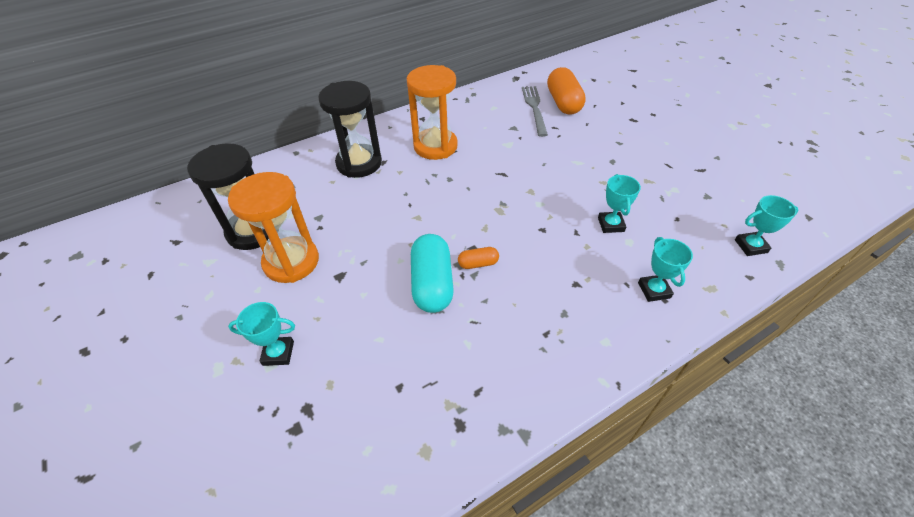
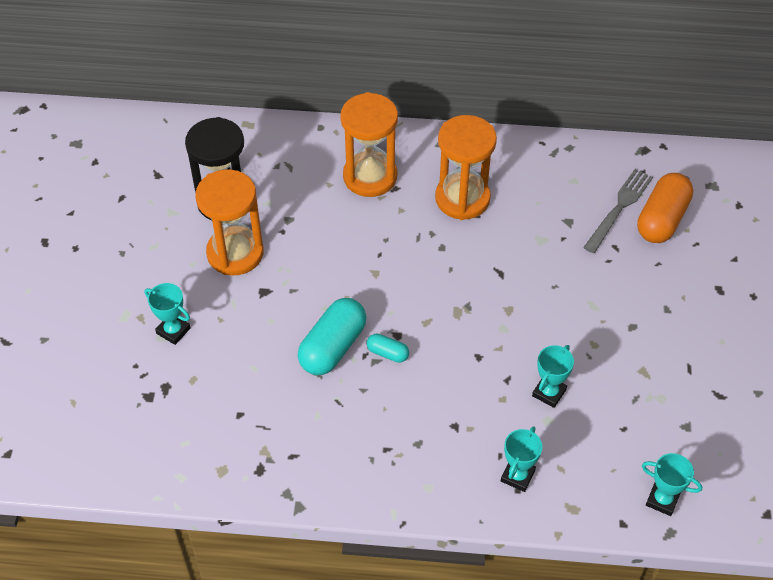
camera: 35 degrees right, 5 degrees up
(359, 163) = (370, 176): black hourglass -> orange hourglass
(478, 264) = (387, 353): orange capsule -> turquoise capsule

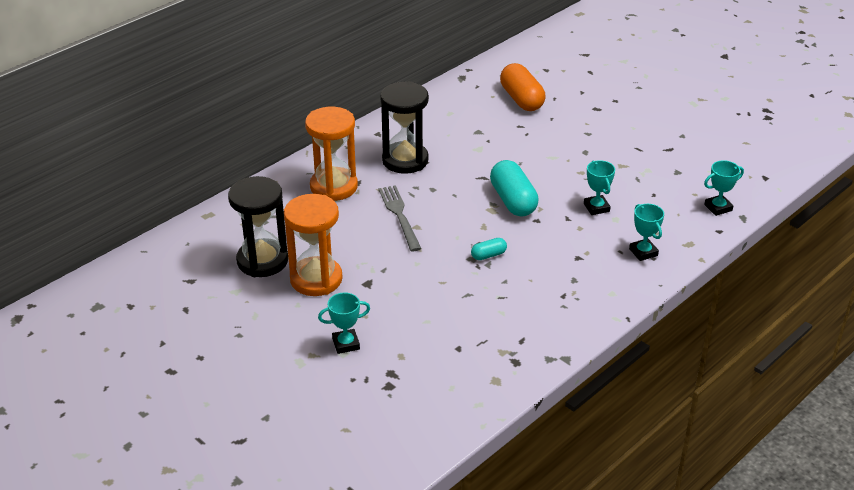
camera: 50 degrees left, 15 degrees down
(333, 347) = (454, 276): turquoise capsule -> turquoise capsule (513, 201)
(462, 198) = (405, 160): orange hourglass -> black hourglass
(619, 208) = (493, 109): grey fork -> grey fork (399, 215)

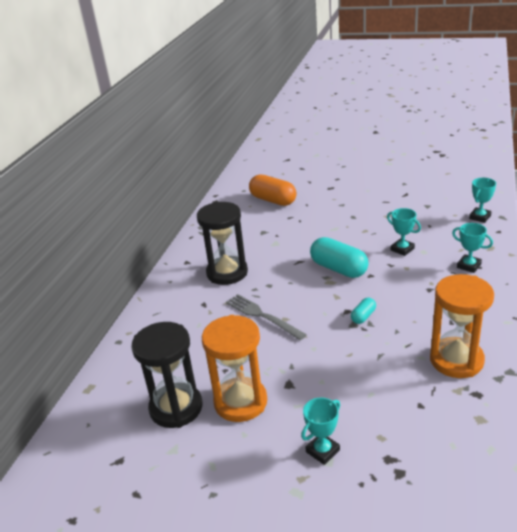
camera: 25 degrees left, 5 degrees down
(334, 187) = (186, 316): orange hourglass -> orange hourglass (456, 360)

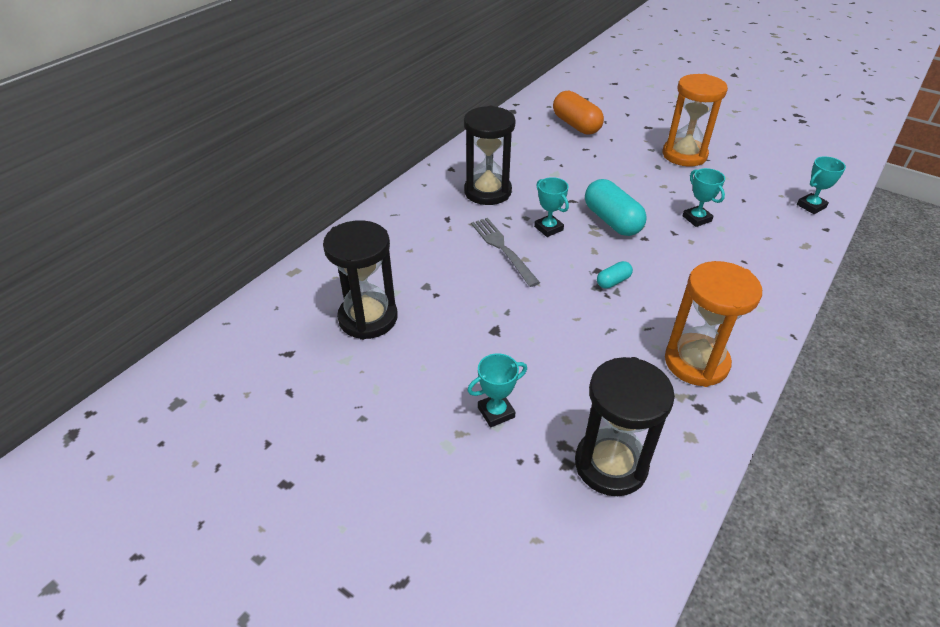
camera: 15 degrees right, 10 degrees up
(240, 402) = (435, 333): orange hourglass -> orange hourglass (684, 155)
(432, 461) = (610, 464): none -> black hourglass
(469, 266) = (767, 259): turquoise trophy -> turquoise trophy (548, 228)

